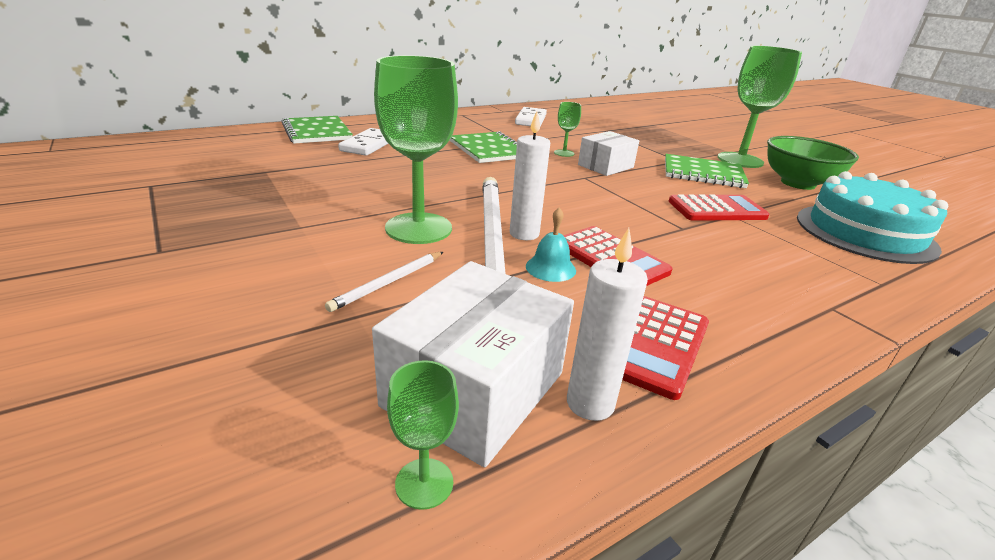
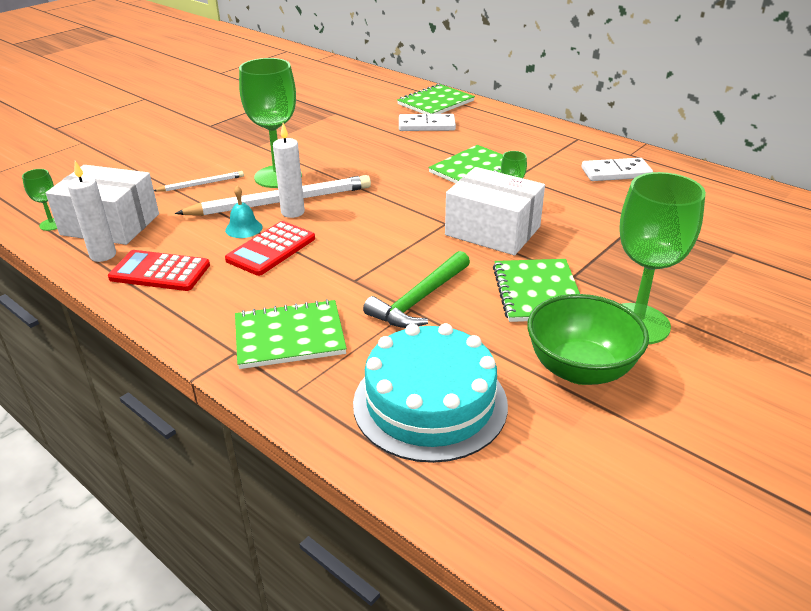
camera: 75 degrees right, 5 degrees up
(388, 283) = (201, 184): white pencil -> white pencil turned 135 degrees clockwise
(605, 166) = (492, 231): white box -> white box, size x1.53
(717, 209) = (419, 300): red calculator -> green hammer
(792, 273) = (289, 336): none -> green notebook

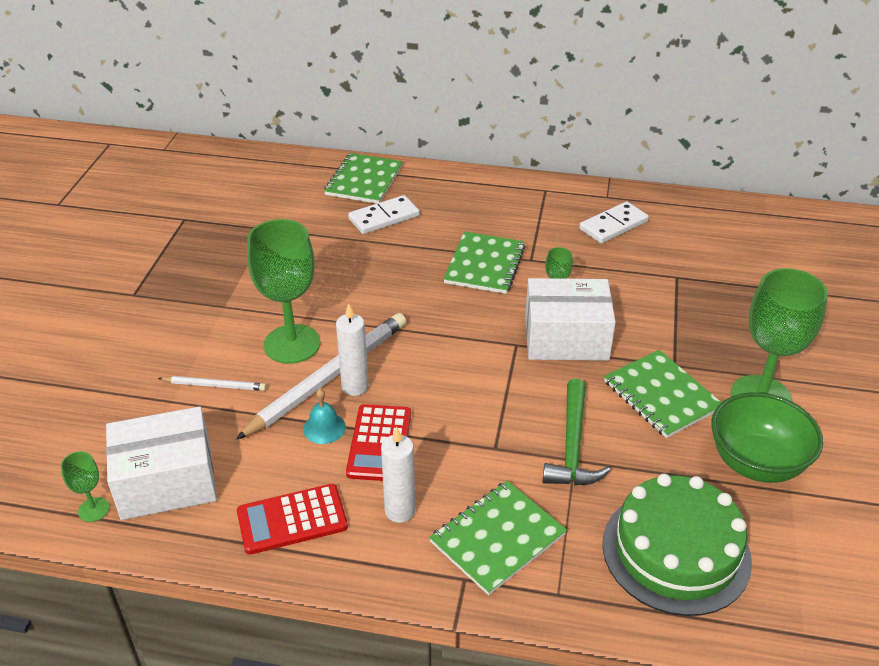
camera: 30 degrees left, 5 degrees up
(103, 255) = (204, 525): white candle -> white candle (400, 511)
(201, 184) = (214, 385): white pencil -> white pencil turned 60 degrees clockwise
(430, 403) = (676, 551): turquoise cake -> green cake

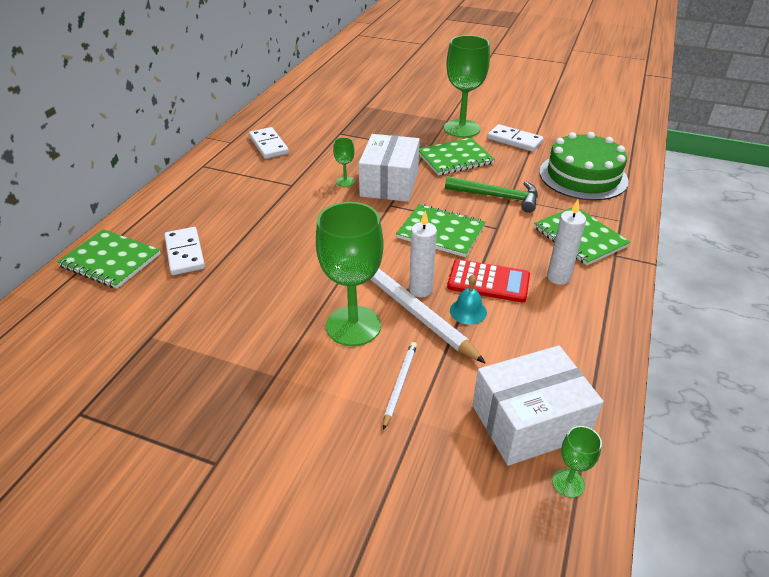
camera: 80 degrees left, 0 degrees up
(167, 481) = (529, 421): white box -> white box turned 75 degrees clockwise
(292, 519) = (571, 335): red calculator -> none
(484, 265) = (287, 206): green notebook -> green notebook (441, 232)
(756, 463) = (514, 140): green bowl -> white domino

